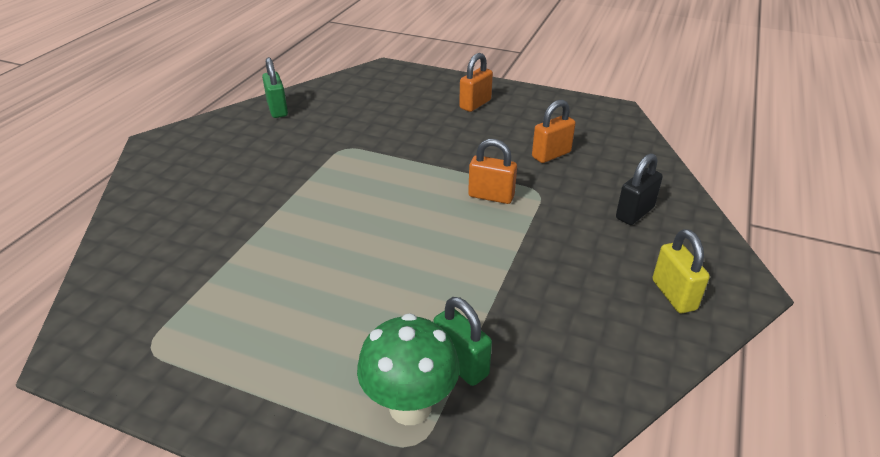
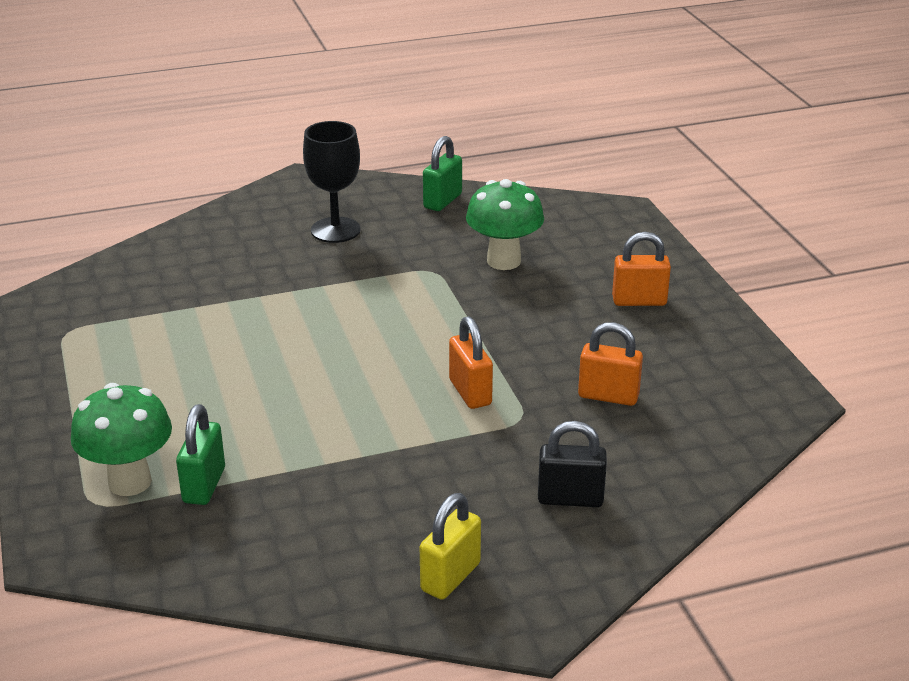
camera: 50 degrees right, 5 degrees down
(239, 159) = (335, 230): none -> black goblet
(374, 122) = (504, 261): none -> green mushroom

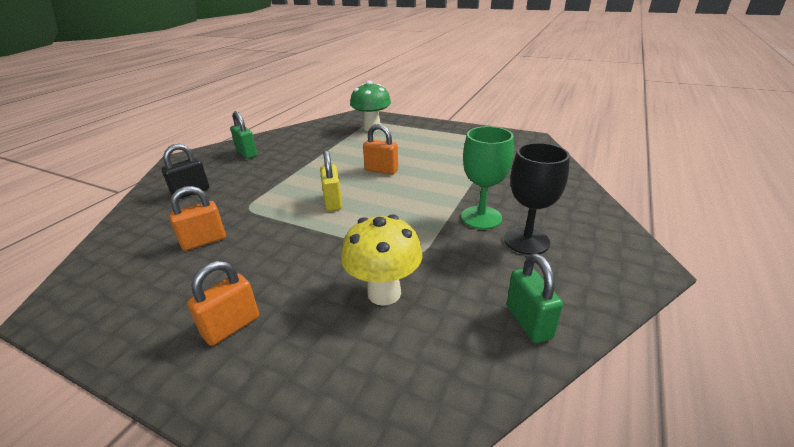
camera: 135 degrees right, 0 degrees up
(204, 485) = (347, 137): green padlock -> green padlock (247, 153)
(323, 264) = (481, 217): none -> green goblet
(450, 577) = (223, 156): yellow padlock -> yellow padlock (333, 202)
(470, 392) = (289, 204): orange padlock -> orange padlock (381, 170)
(504, 261) = (384, 293): green mushroom -> yellow mushroom

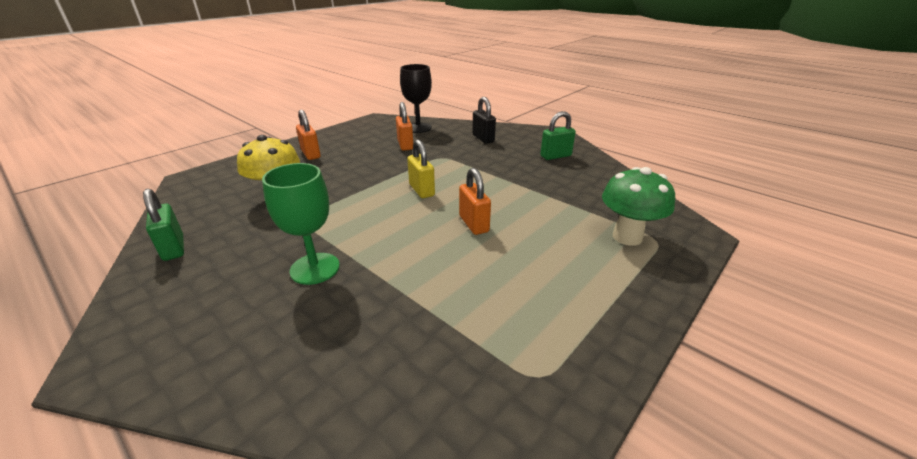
camera: 105 degrees right, 0 degrees up
(333, 202) = (421, 190): yellow padlock -> yellow padlock turned 60 degrees clockwise
(381, 170) = (474, 224): orange padlock -> orange padlock turned 60 degrees counterclockwise
(526, 241) = (246, 286): black goblet -> black goblet (418, 128)
(528, 322) = (173, 248): green padlock -> green padlock turned 60 degrees clockwise

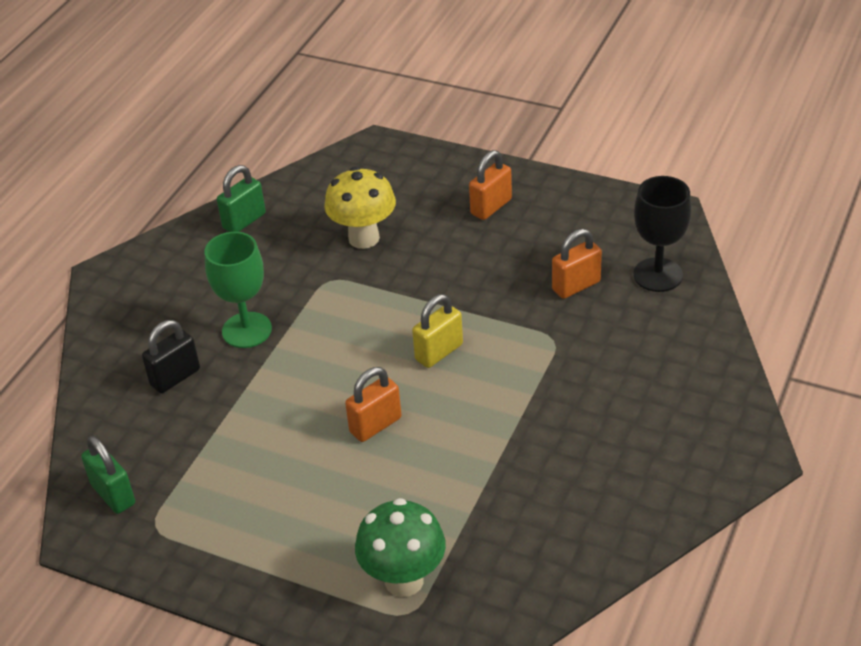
camera: 75 degrees right, 10 degrees up
(483, 138) = (659, 367): black padlock -> black padlock (175, 377)
(555, 156) = (634, 474): green padlock -> green padlock (113, 494)

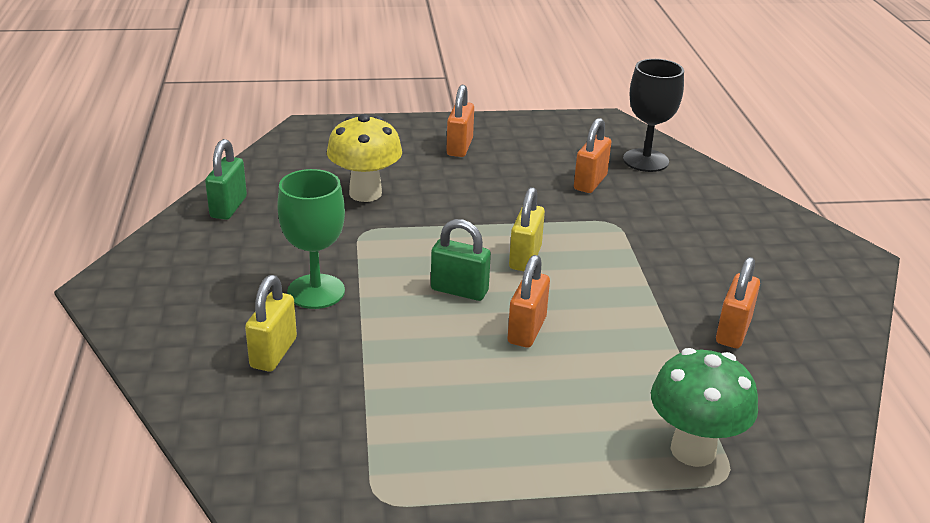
camera: 35 degrees left, 10 degrees down
(113, 494) = (301, 486): green padlock -> green padlock (459, 290)
(175, 377) = (273, 353): black padlock -> yellow padlock
(546, 490) = (733, 331): none -> orange padlock

